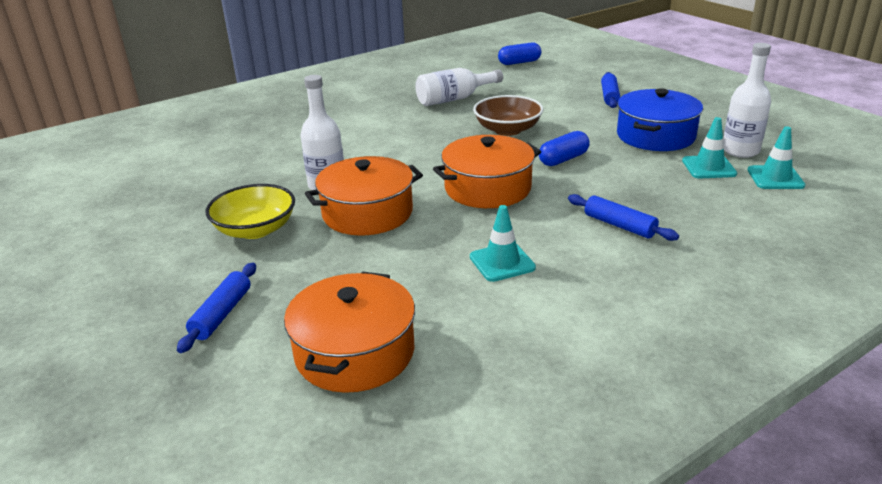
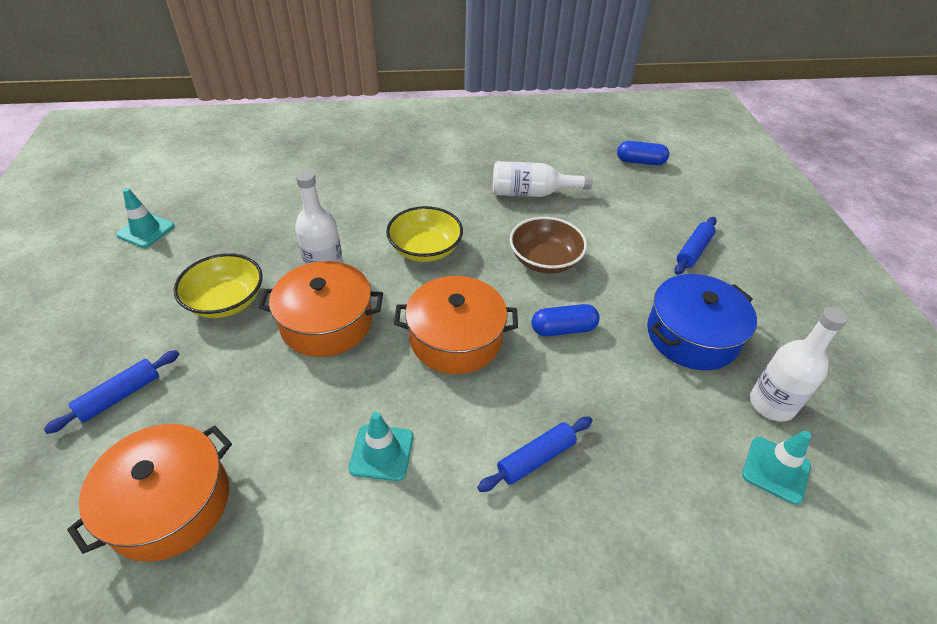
camera: 25 degrees right, 15 degrees up
(403, 150) = (425, 249): none -> yellow bowl
(619, 225) = (536, 458): blue rolling pin -> blue rolling pin turned 75 degrees clockwise
(709, 167) = (710, 414): turquoise traffic cone -> turquoise traffic cone (146, 230)

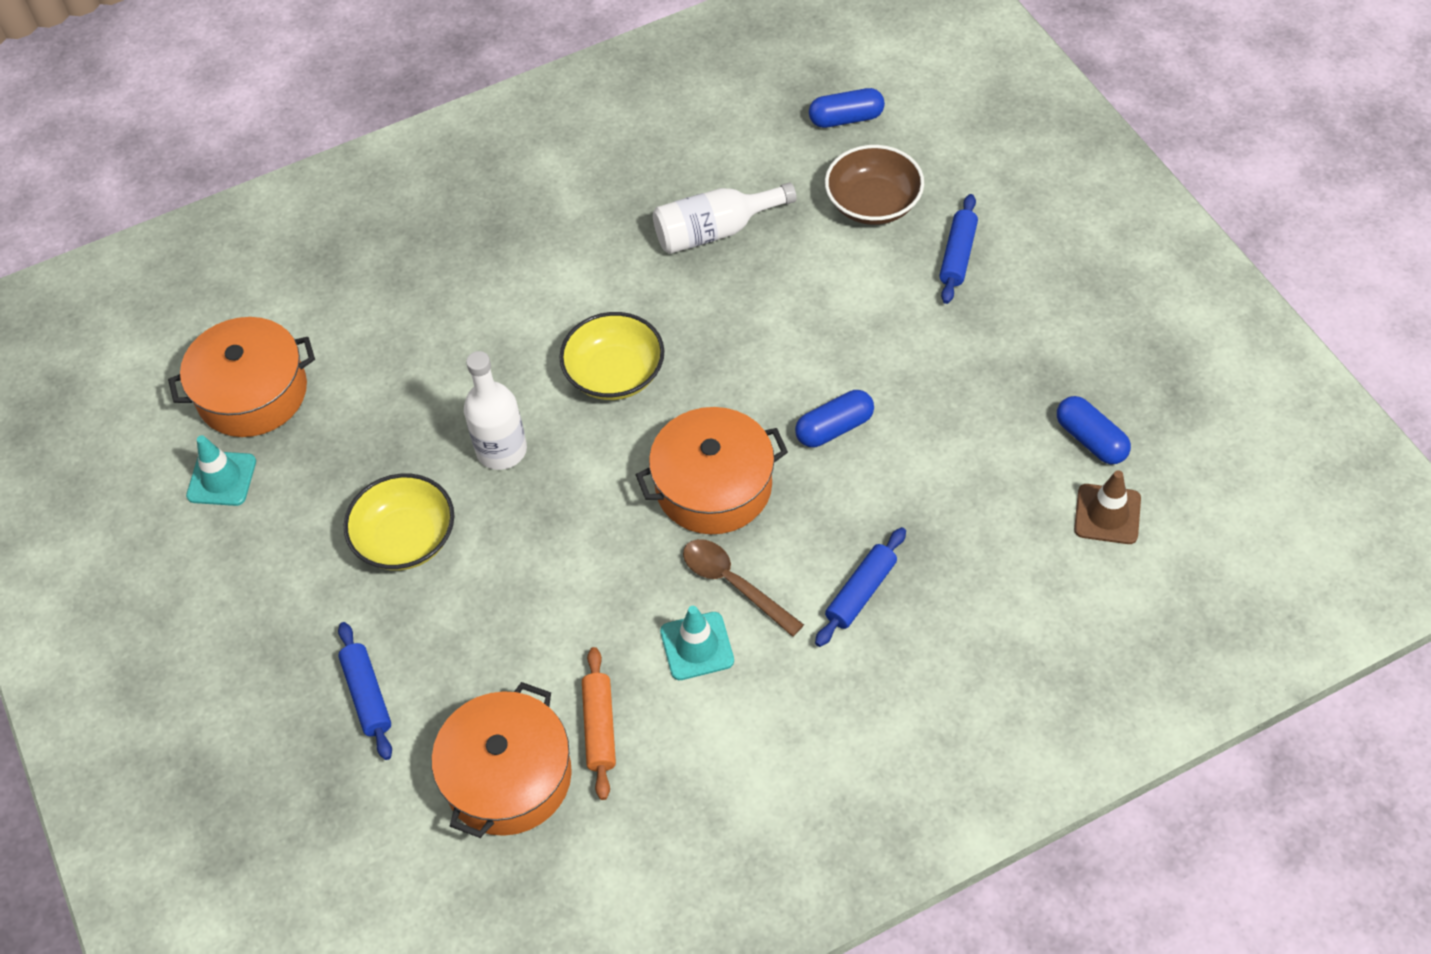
camera: 15 degrees left, 10 degrees up
(120, 396) = (367, 695): blue rolling pin -> blue rolling pin turned 45 degrees counterclockwise
(267, 491) = (600, 727): none -> orange rolling pin
(326, 322) = (548, 522): orange pot -> orange pot (252, 393)
(435, 414) = (733, 584): none -> brown spoon
(545, 260) = (775, 336): brown bowl -> brown bowl (873, 203)
(692, 335) = (986, 383): blue pot -> none
(771, 404) = (1091, 439): white bottle -> blue capsule
(775, 470) = (1107, 514): turquoise traffic cone -> brown traffic cone

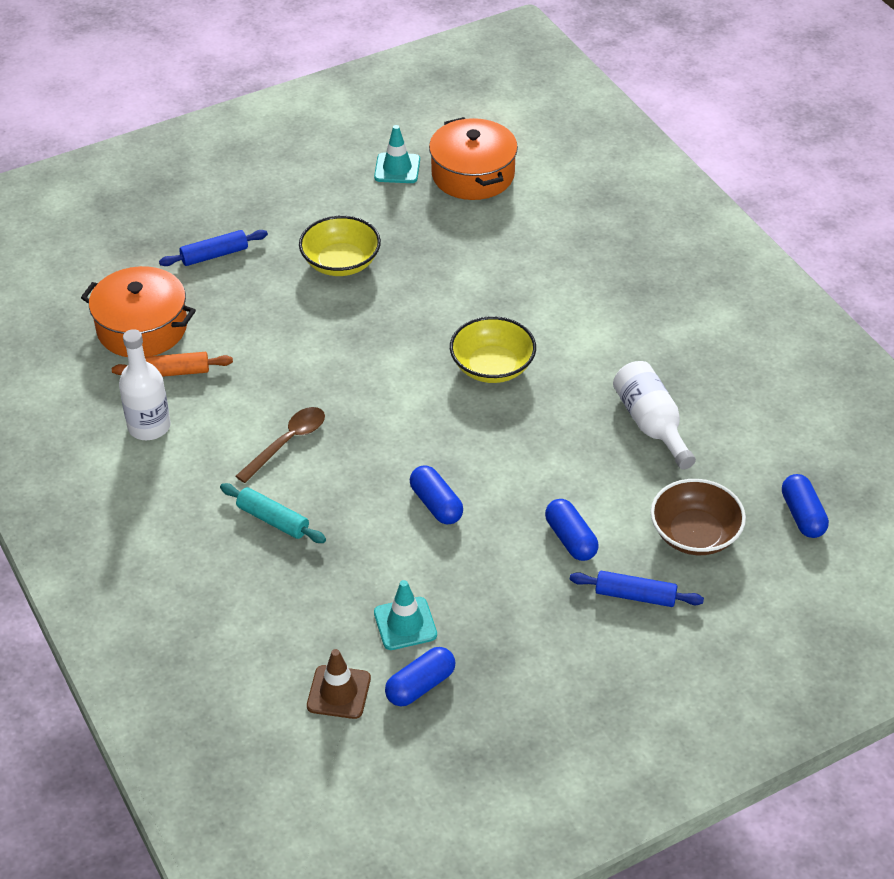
camera: 85 degrees right, 10 degrees down
(501, 450) = (418, 306): white bottle -> white bottle (149, 426)
(697, 646) = (234, 422): turquoise traffic cone -> turquoise traffic cone (405, 624)
(713, 486) = (380, 429): orange pot -> none
(861, 592) = (273, 520): blue rolling pin -> turquoise rolling pin
(883, 306) = (570, 539): none -> blue capsule

